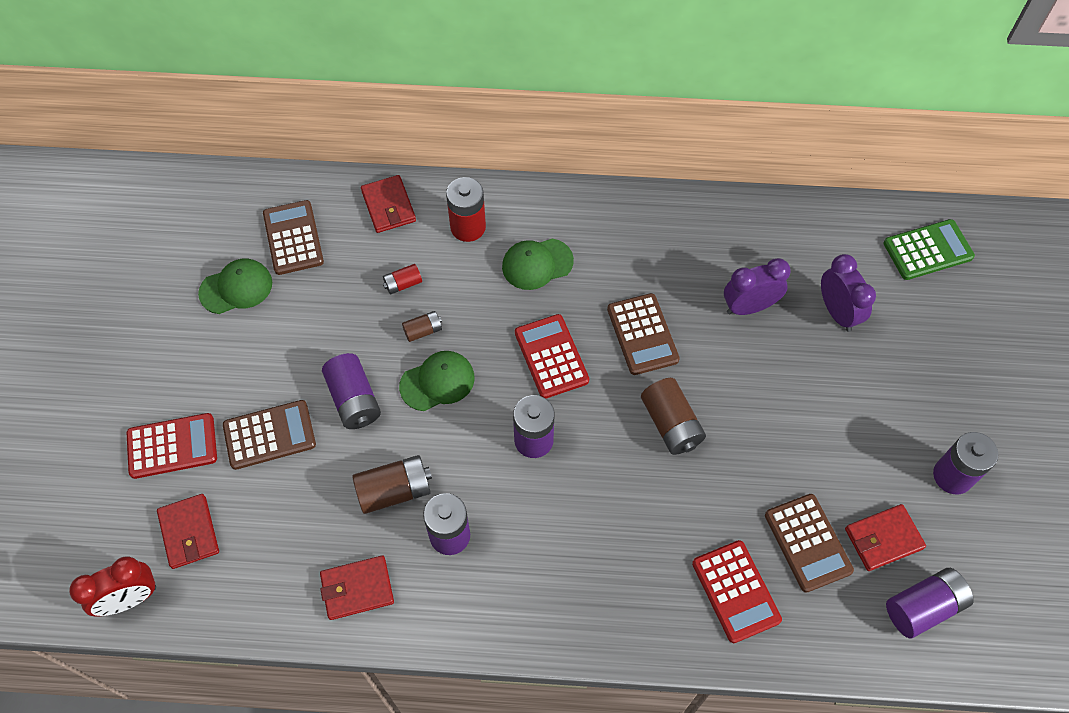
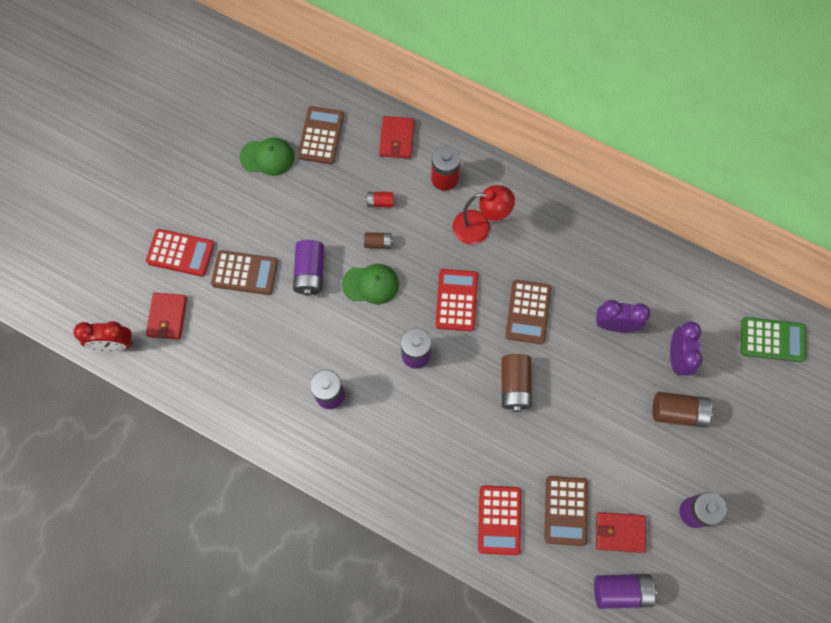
camera: 25 degrees right, 10 degrees up
(357, 589) = (255, 403): red wallet -> none
(394, 491) = (308, 348): brown battery -> brown battery (678, 412)
(537, 264) = (479, 227): green cap -> red lamp

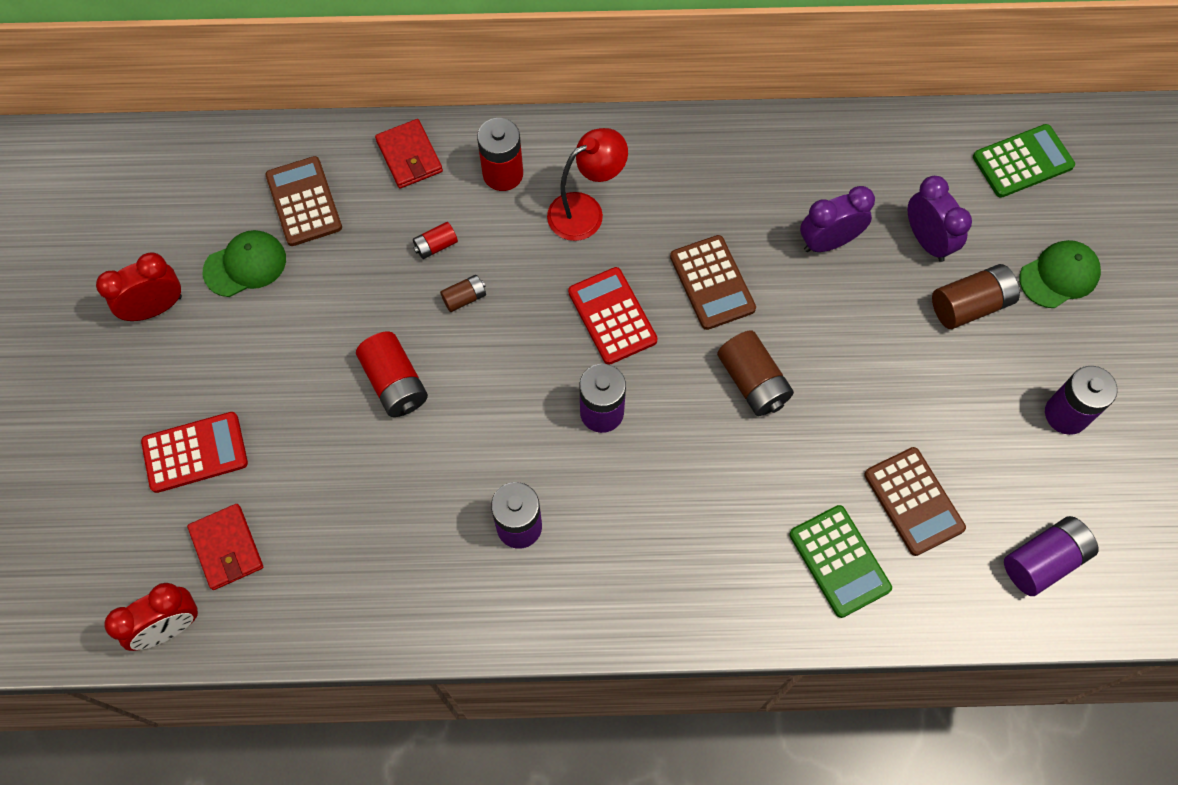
camera: 30 degrees left, 5 degrees down
(205, 156) = (155, 308): none -> red clock
(245, 273) = (304, 431): brown calculator -> none
(310, 272) = (395, 383): purple battery -> red battery
(371, 284) = (487, 355): green cap -> green cap (1059, 275)
(499, 520) = (839, 561): red calculator -> green calculator
(619, 532) = (995, 490): red wallet -> none

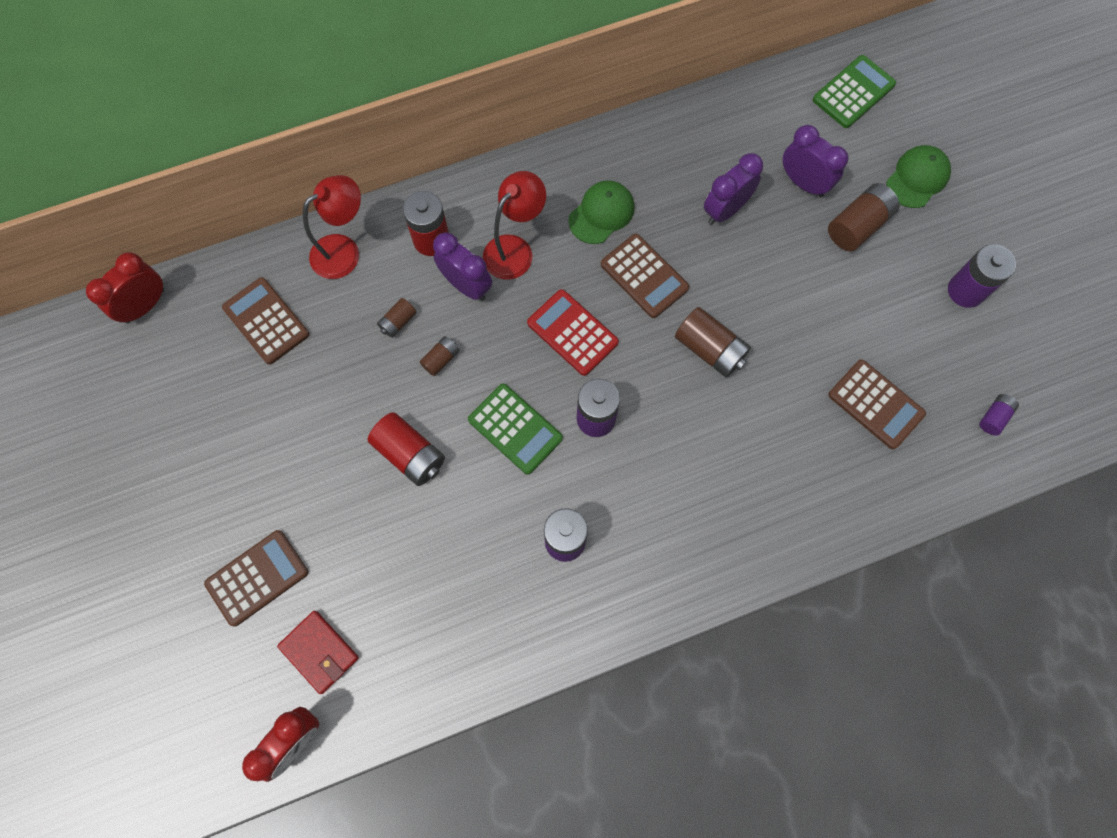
camera: 20 degrees left, 5 degrees up
(155, 308) = (169, 461): red clock -> red clock (145, 306)
(195, 453) = (257, 578): red calculator -> brown calculator
(245, 265) = (236, 395): green cap -> green cap (601, 213)
(409, 156) = (344, 250): red wallet -> red lamp
(436, 246) = (398, 322): red battery -> brown battery
(520, 231) = (466, 285): none -> purple clock
(839, 561) = (836, 475): green calculator -> green calculator (515, 429)
(1043, 561) = (994, 417): purple battery -> purple battery, size x0.55

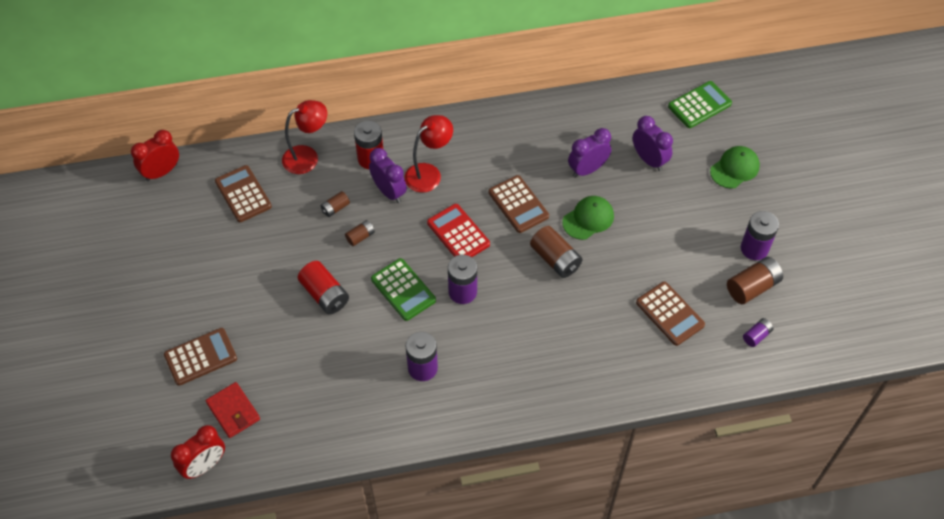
camera: 10 degrees right, 15 degrees down
(601, 213) = (496, 159): green cap -> green cap (588, 219)
(858, 226) = (683, 194): brown battery -> brown battery (752, 287)

